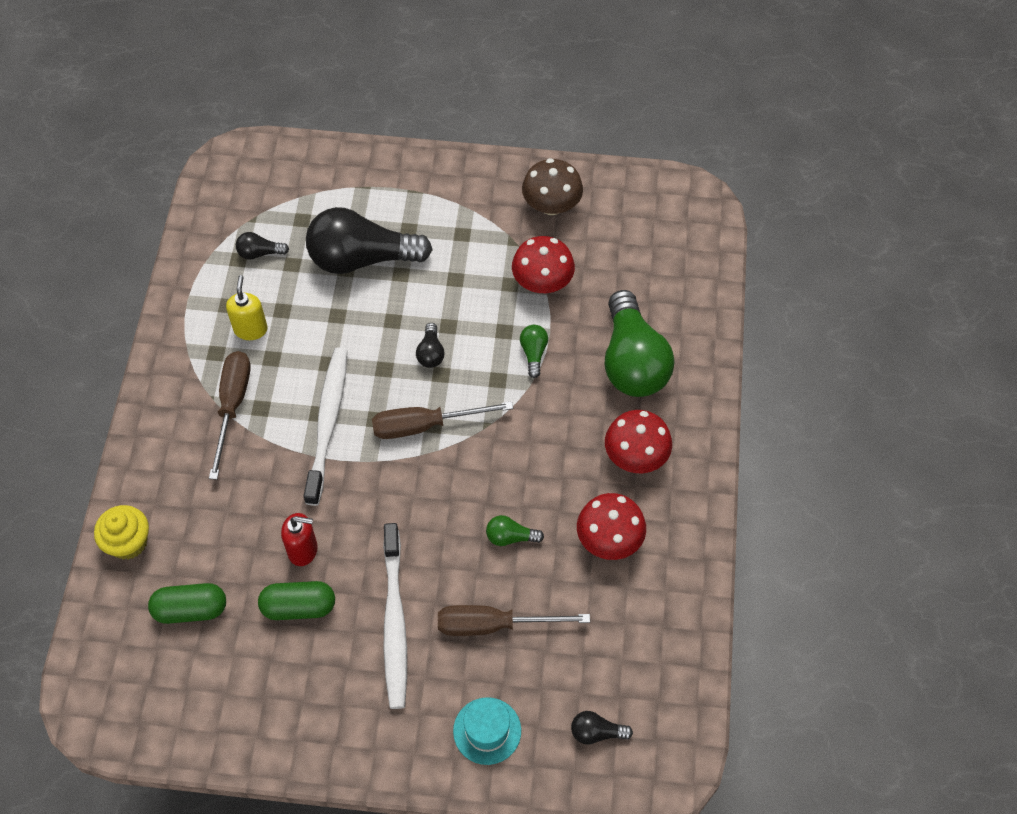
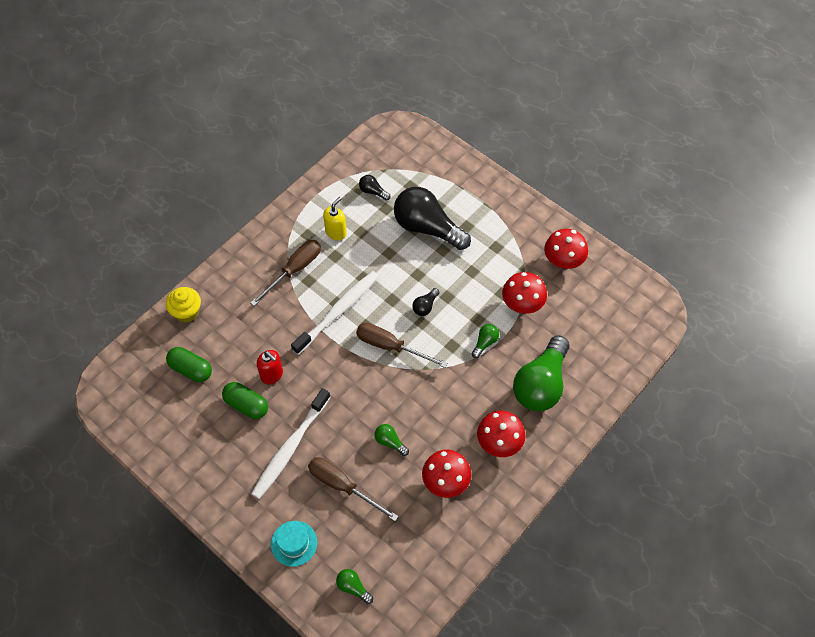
camera: 35 degrees right, 0 degrees up
(551, 205) = (563, 260): brown mushroom -> red mushroom
(596, 732) = (353, 587): black light bulb -> green light bulb

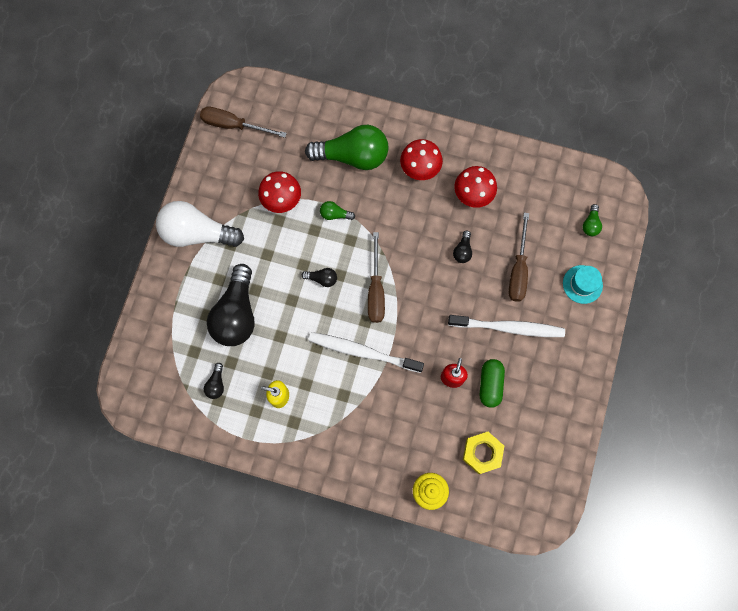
camera: 115 degrees left, 15 degrees up
(191, 369) = (482, 453): green capsule -> yellow nut
(294, 270) = (338, 414): brown screwdriver -> brown screwdriver (234, 125)
(390, 442) = (462, 250): green light bulb -> black light bulb
(520, 225) = (197, 233): none -> white light bulb
(563, 260) = (220, 182): red mushroom -> none

